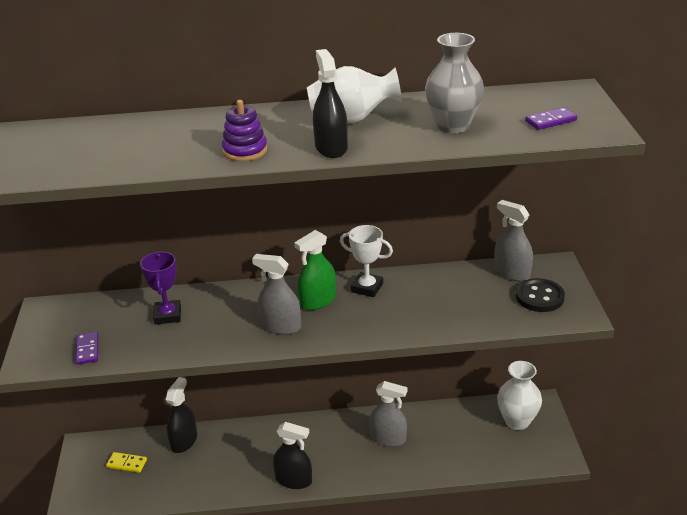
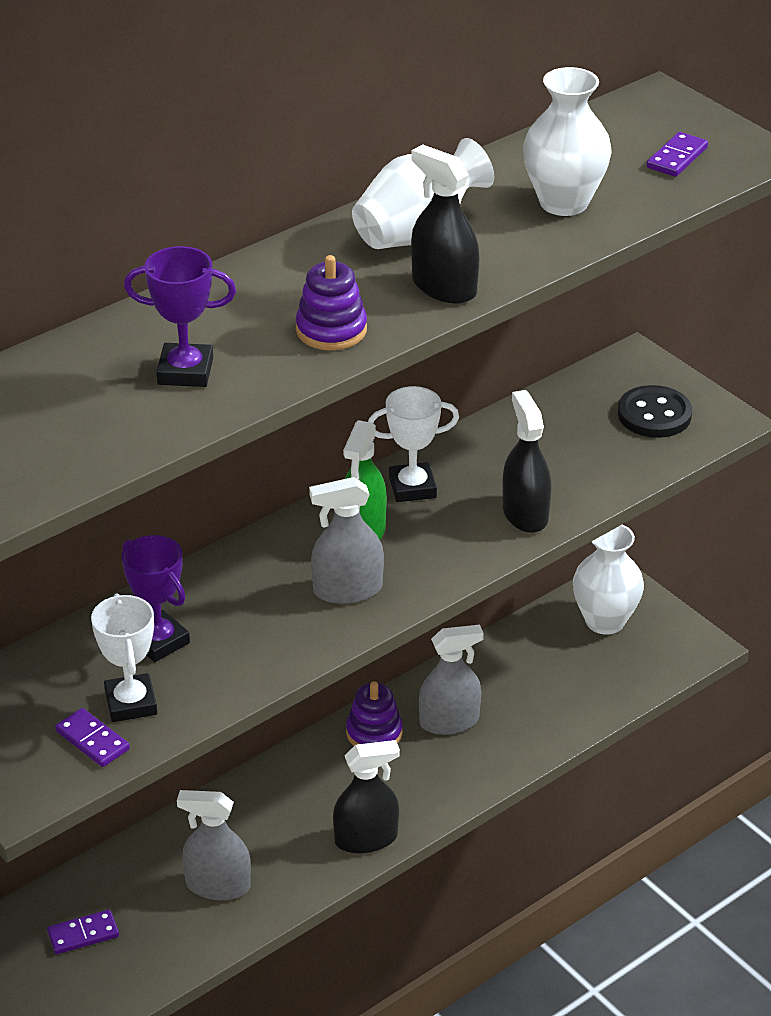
camera: 35 degrees left, 5 degrees up
(123, 339) = (131, 703): none -> white trophy
(127, 464) = (83, 934): yellow domino -> purple domino
(149, 148) = (185, 371): none -> purple trophy
(184, 441) = (143, 861): black spray bottle -> black spray bottle (525, 514)
(345, 427) = (374, 733): none -> purple stacking toy
(453, 126) = (564, 203): grey vase -> white vase
(512, 273) = (587, 392): grey spray bottle -> grey spray bottle (218, 885)

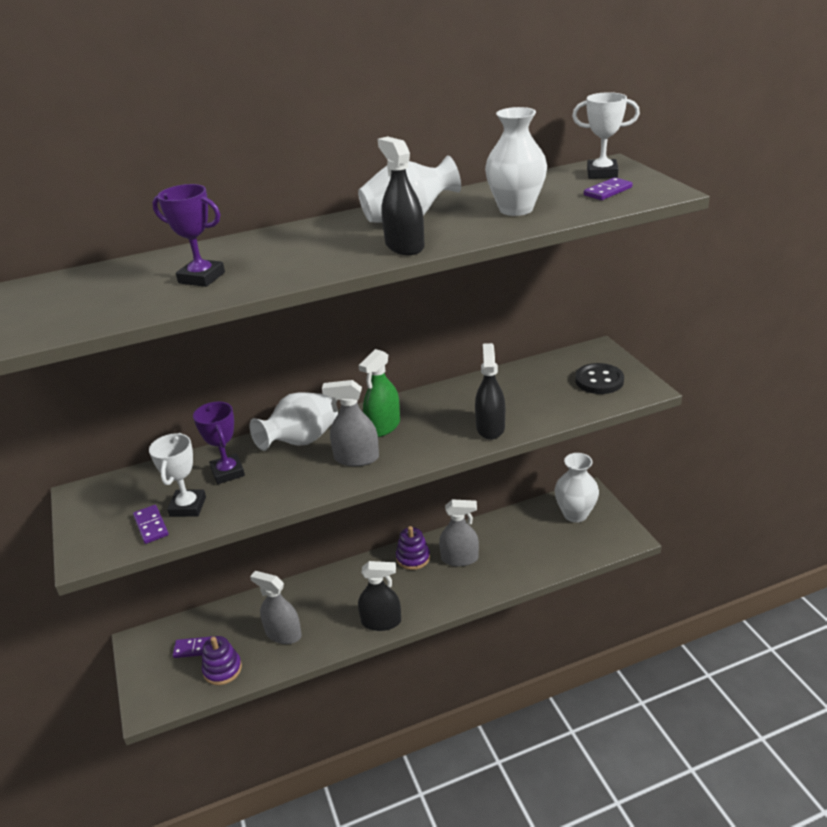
camera: 20 degrees right, 5 degrees down
(245, 574) = (301, 441): none -> white vase
(331, 330) = (312, 263): purple stacking toy -> purple stacking toy (222, 669)
(412, 487) = (427, 404): white trophy -> white trophy (602, 173)

